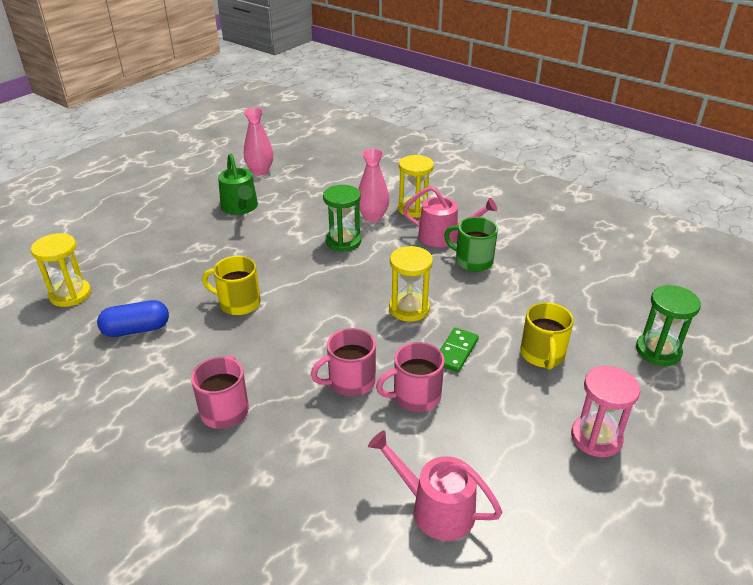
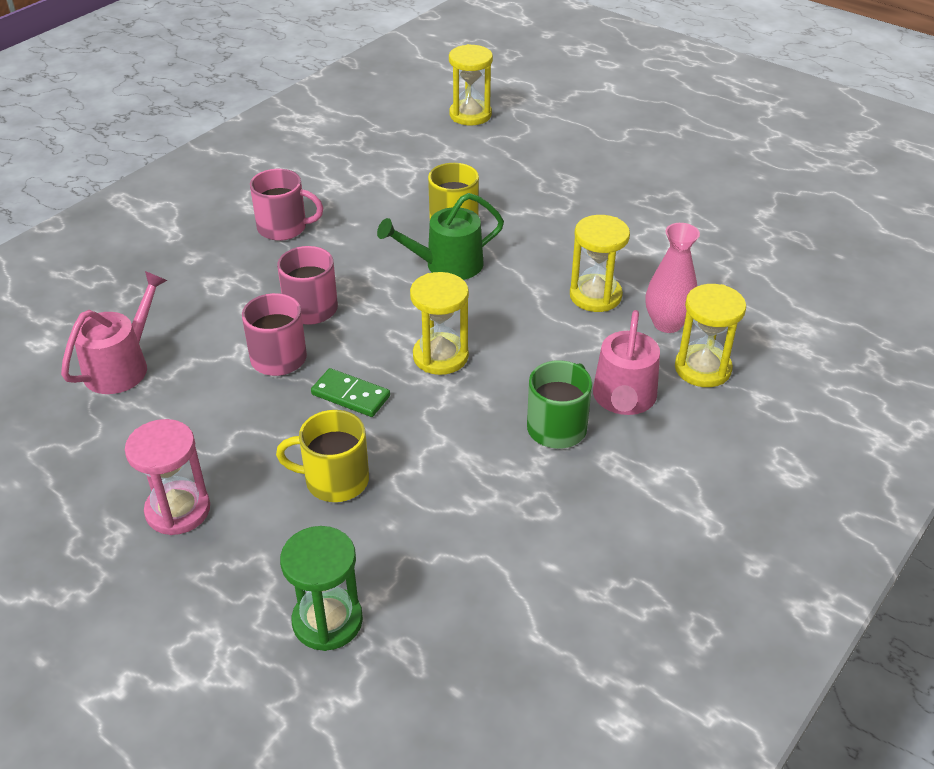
camera: 90 degrees right, 5 degrees up
(136, 329) = (411, 161): blue capsule -> none
(240, 207) = (668, 202): green watering can -> green watering can (447, 265)
(260, 171) = (776, 210): pink vase -> none
(343, 241) = (595, 296): green hourglass -> yellow hourglass

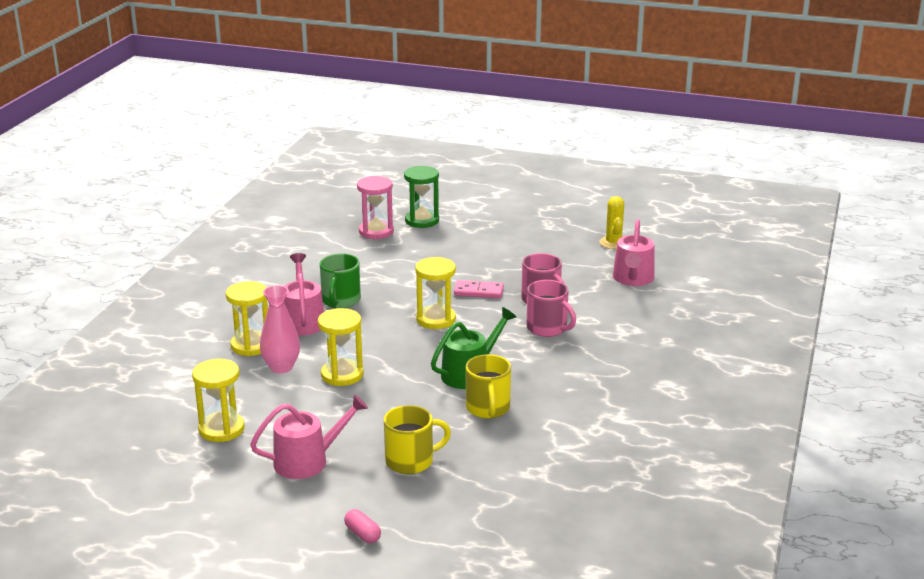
camera: 160 degrees right, 15 degrees down
(64, 454) = (613, 243): none -> yellow cactus
(178, 510) = (528, 237): pink hourglass -> pink hourglass (376, 232)
(284, 228) = (622, 374): pink mug -> none
(334, 480) = (457, 259): yellow mug -> yellow mug (411, 461)
(350, 395) = (478, 291): green domino -> pink domino
(470, 115) = (549, 524): yellow hourglass -> yellow hourglass (221, 429)
(625, 136) = (362, 534): none -> pink capsule
(659, 204) = (307, 461): none -> pink watering can

